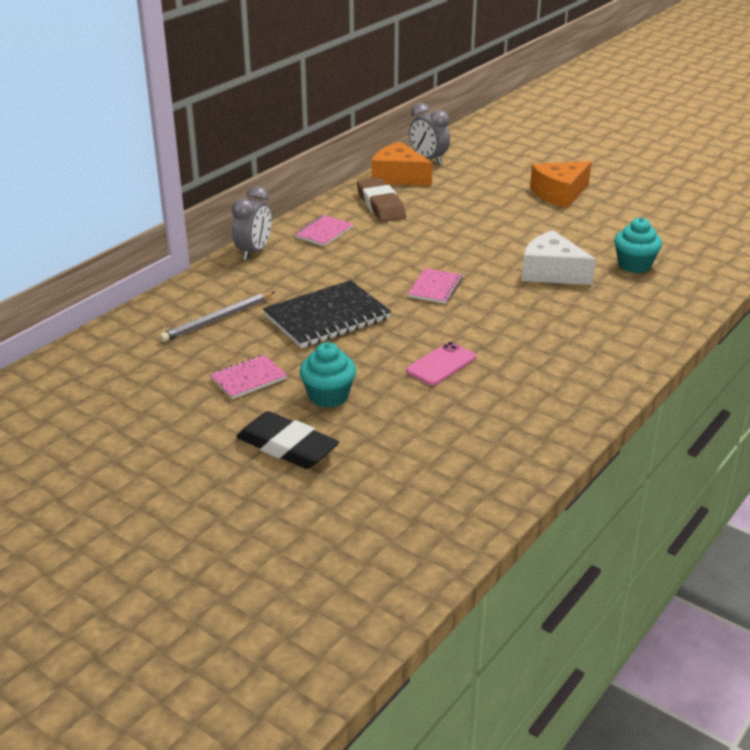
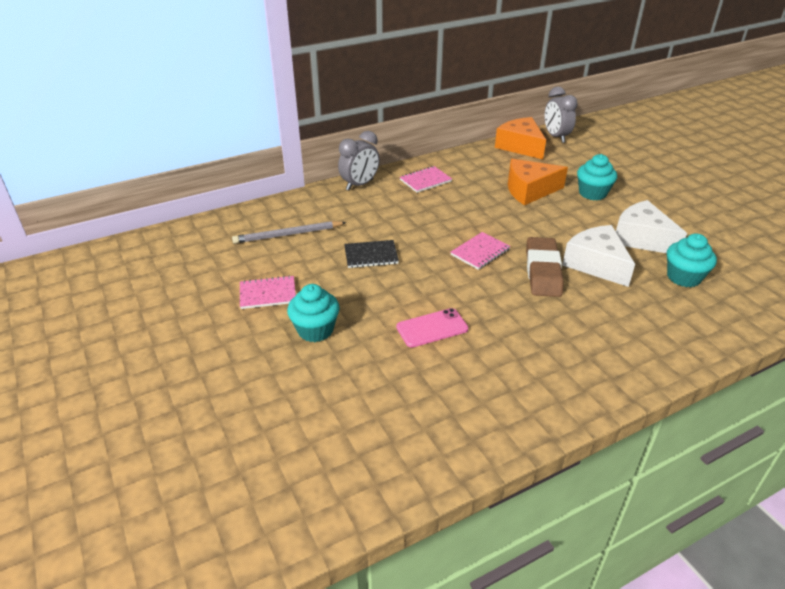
camera: 25 degrees right, 5 degrees up
(287, 447) = (245, 368): black eraser -> none
(327, 317) = (371, 255): black notebook -> black notebook, size x0.55
(380, 205) = (488, 167): brown eraser -> brown eraser (543, 271)
(504, 209) = (592, 193): none -> turquoise cupcake
(559, 194) = (653, 190): orange cheese -> orange cheese (529, 190)
(577, 240) = (641, 238): none -> white cheese

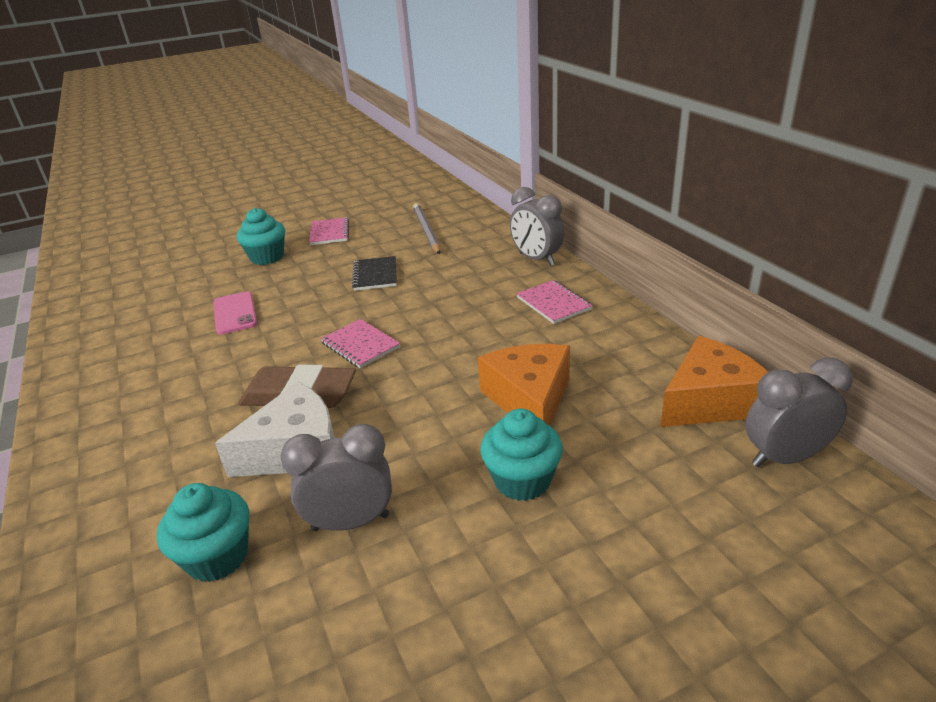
camera: 95 degrees right, 5 degrees down
(641, 238) = (351, 522): white cheese -> grey clock

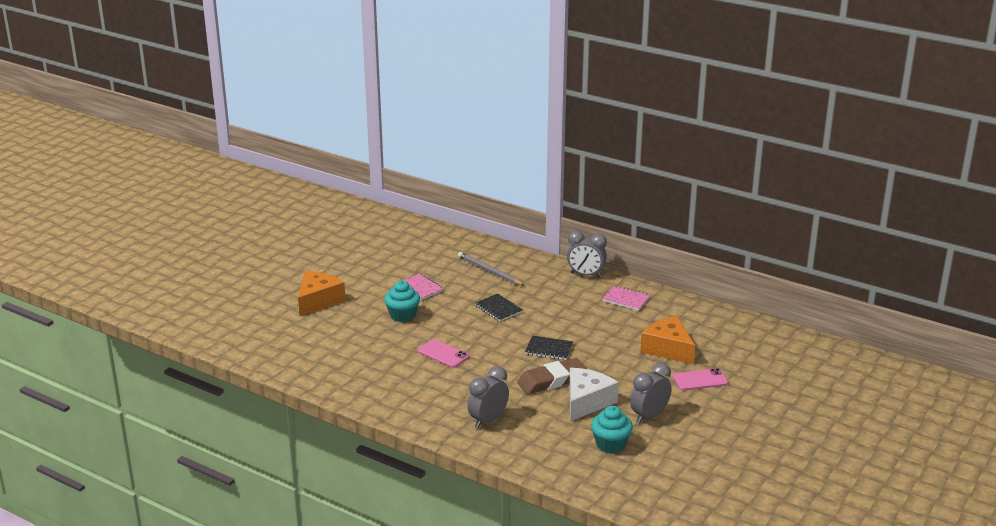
camera: 35 degrees left, 5 degrees down
(360, 345) = (549, 349): pink notebook -> black notebook
(522, 480) = (700, 380): turquoise cupcake -> pink phone
(710, 401) = (745, 327): orange cheese -> orange cheese (318, 300)
(785, 458) = (791, 340): grey clock -> grey clock (488, 420)

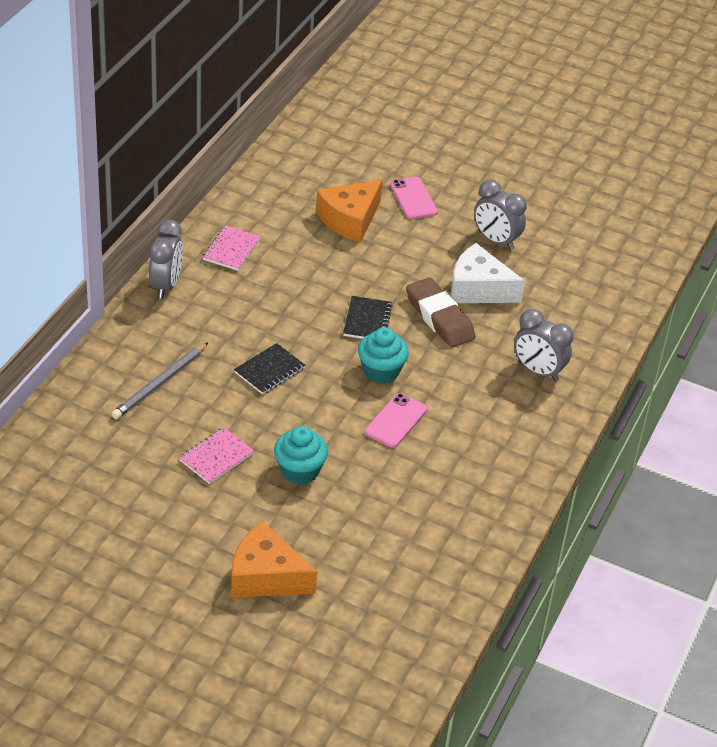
camera: 100 degrees left, 15 degrees up
(610, 444) = (558, 271): turquoise cupcake -> turquoise cupcake (381, 371)

